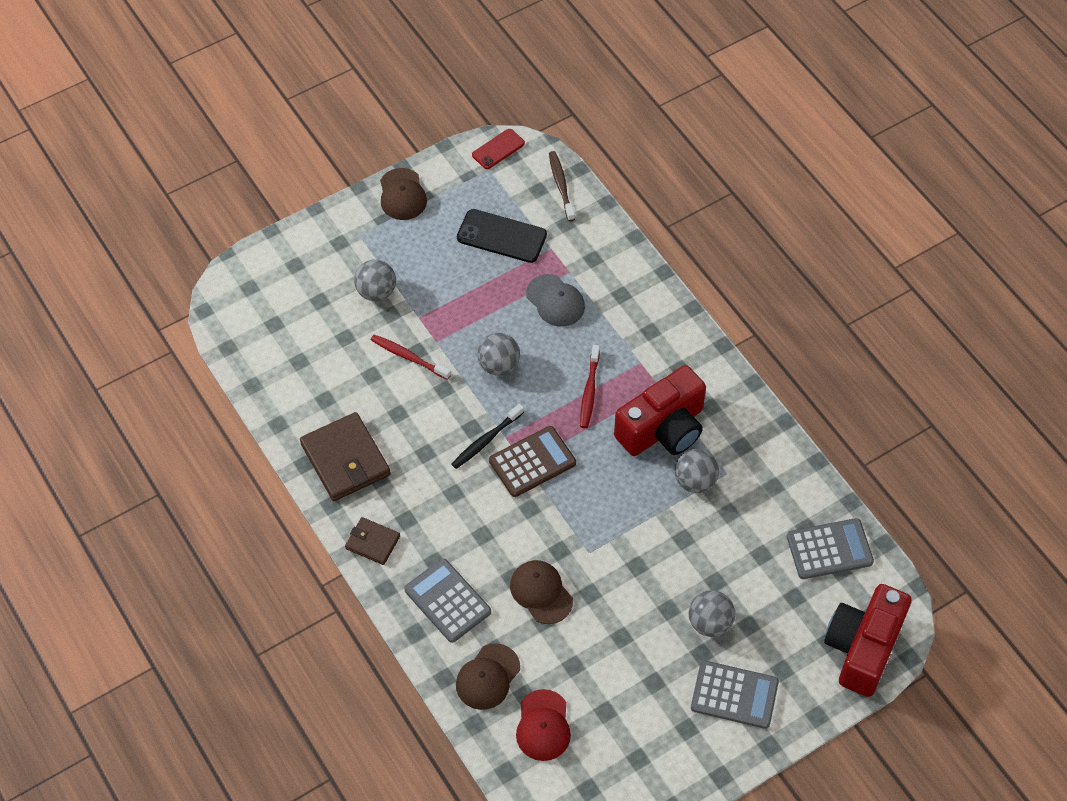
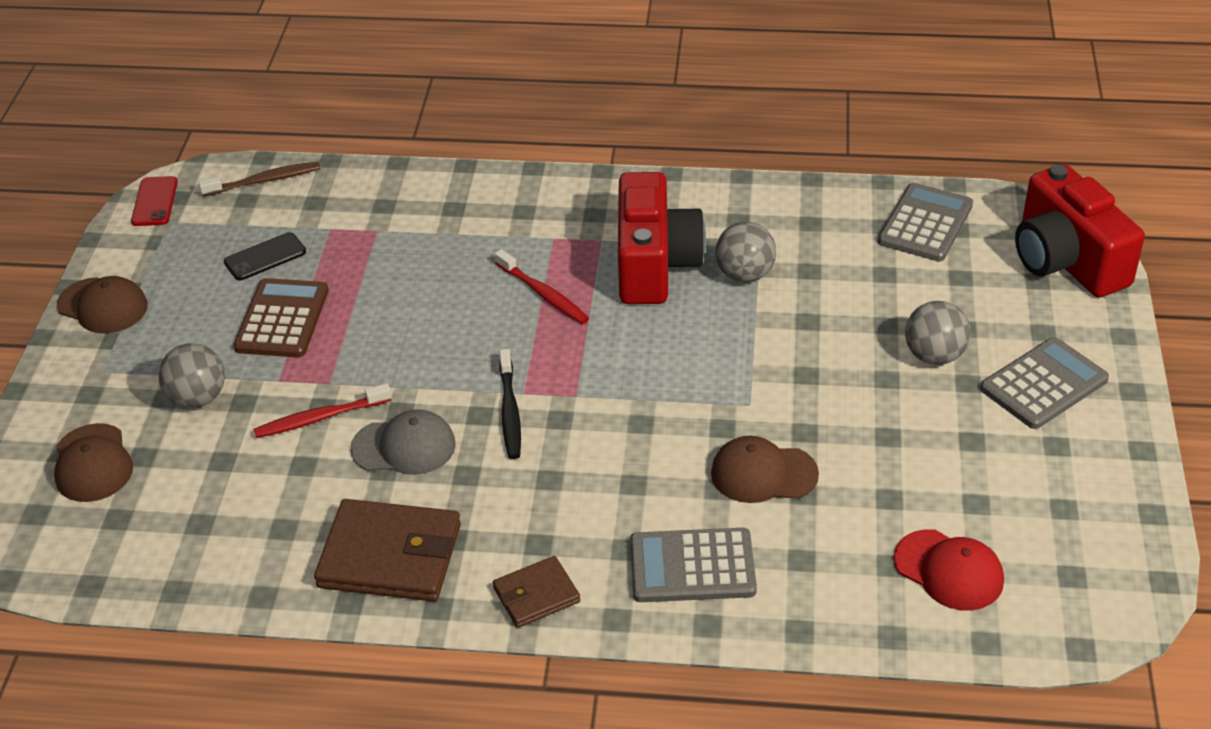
camera: 50 degrees left, 15 degrees down
(487, 677) = (835, 586): brown cap -> brown cap (92, 463)
(499, 365) = (424, 347): grey ball -> none
(501, 236) = (265, 257): black phone -> black phone, size x0.63
(532, 462) = (582, 388): brown calculator -> brown calculator (282, 319)
(555, 301) = (399, 260): grey cap -> grey cap (404, 447)
(561, 185) = (264, 181): brown toothbrush -> brown toothbrush turned 135 degrees clockwise

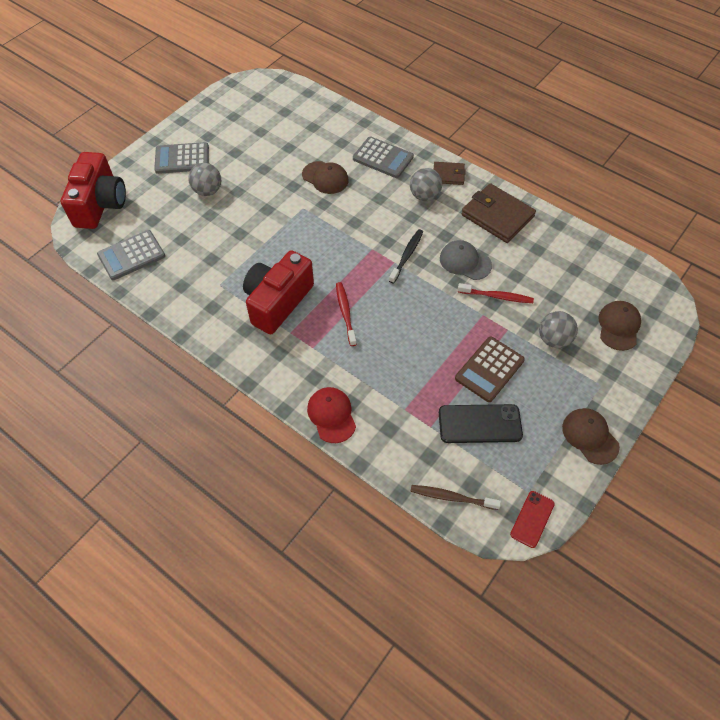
camera: 150 degrees left, 15 degrees up
(265, 257) = (479, 424): black phone -> black phone, size x1.59
(744, 275) = (242, 272): grey ball -> grey ball (424, 196)
(949, 570) = (295, 116): red cap -> red cap (331, 415)

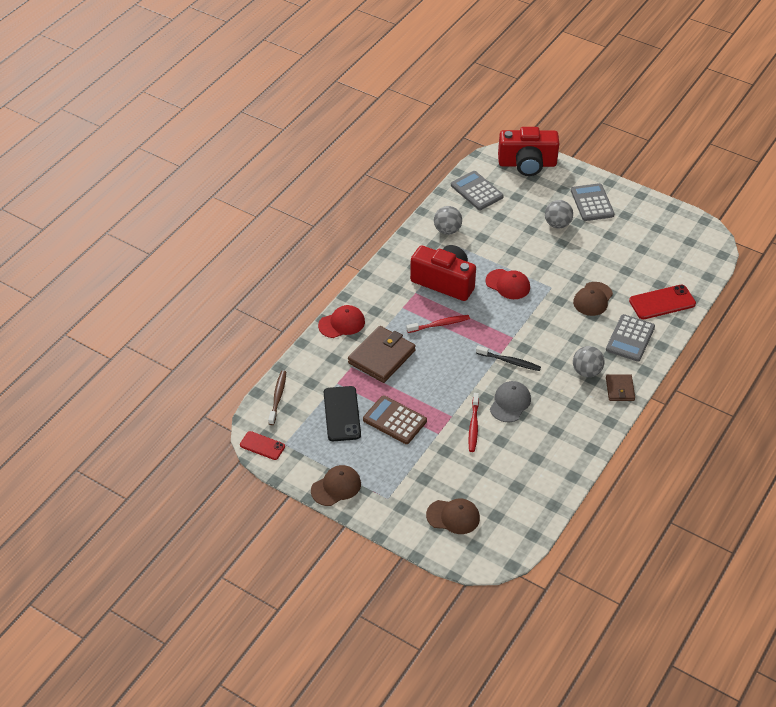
camera: 85 degrees right, 10 degrees down
(292, 244) = (508, 284): none -> red cap
(337, 128) = (662, 302): none -> red phone
(497, 216) = (573, 427): brown wallet -> brown wallet (382, 357)
(553, 339) = (431, 466): grey ball -> grey ball (447, 230)

